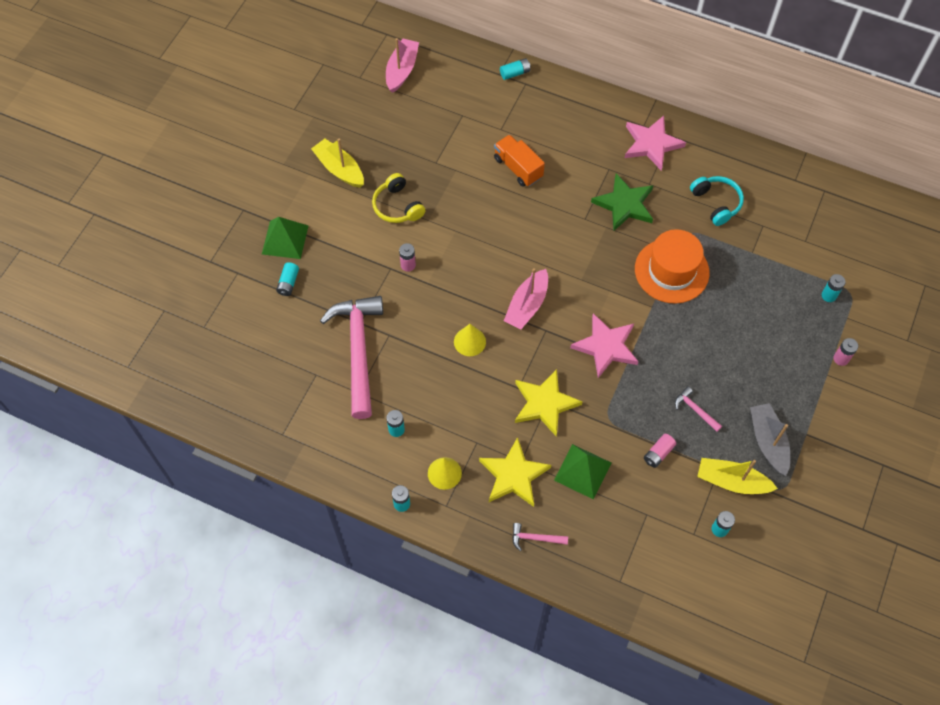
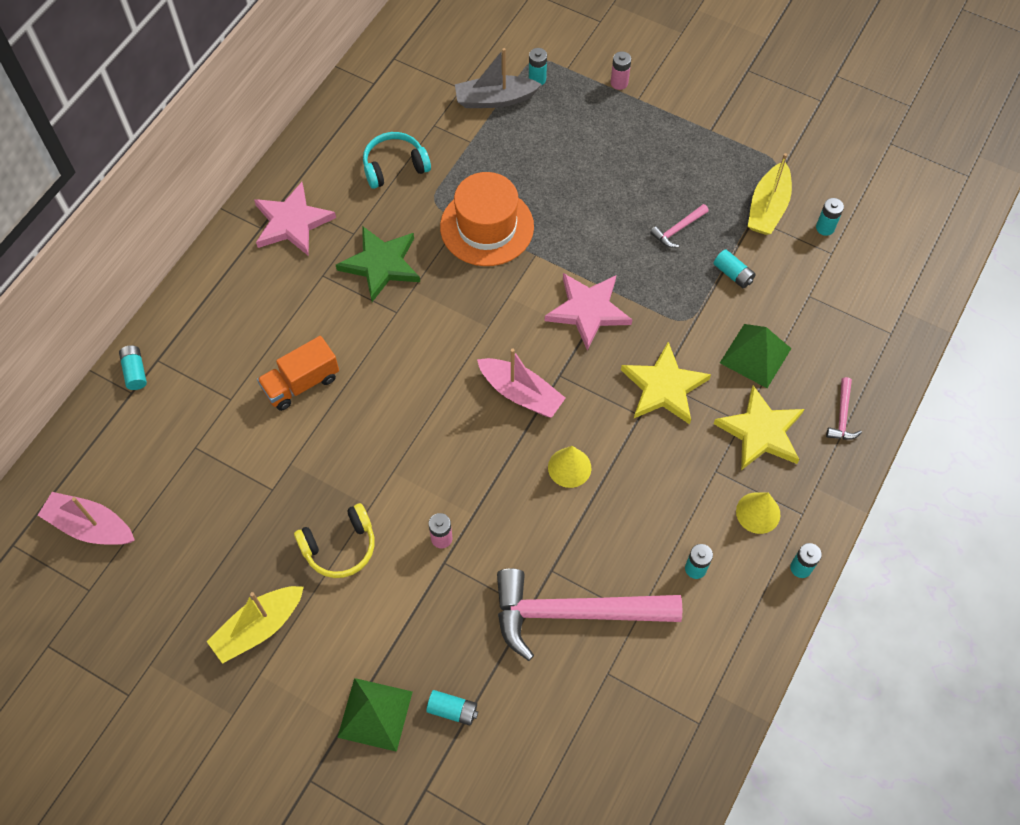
camera: 85 degrees left, 0 degrees up
(658, 453) = (733, 274): pink battery -> turquoise battery
(768, 442) = (719, 166): grey boat -> grey boat (495, 99)

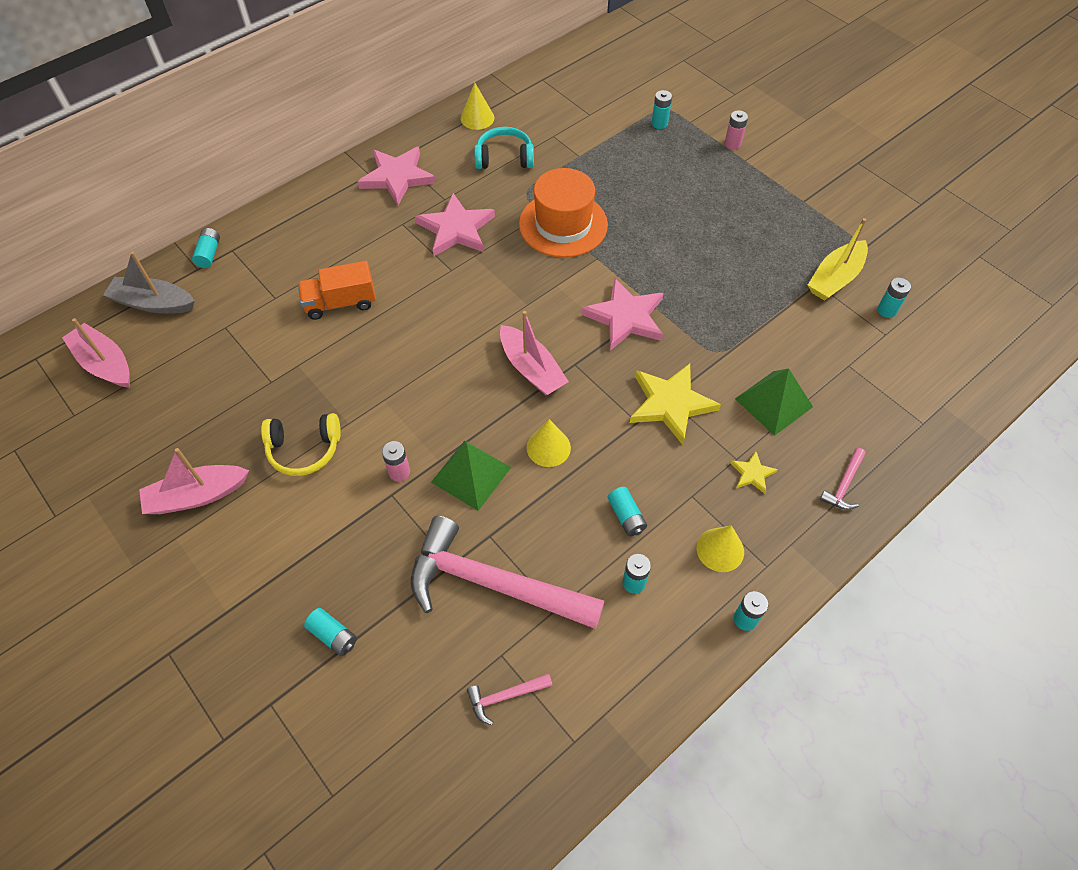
camera: 20 degrees right, 5 degrees down
(258, 627) = (197, 496): yellow boat -> pink boat
(345, 126) = (477, 118): none -> yellow cone
(375, 714) = (259, 613): green pyramid -> green pyramid (471, 474)
(381, 264) = (456, 229): green star -> pink star
(495, 99) = (615, 129): grey boat -> grey boat (153, 303)
(678, 229) = (739, 273): pink hammer -> pink hammer (505, 696)
(733, 274) = (778, 325): turquoise battery -> turquoise battery (626, 516)
(760, 432) = (752, 474): yellow star -> yellow star, size x0.49

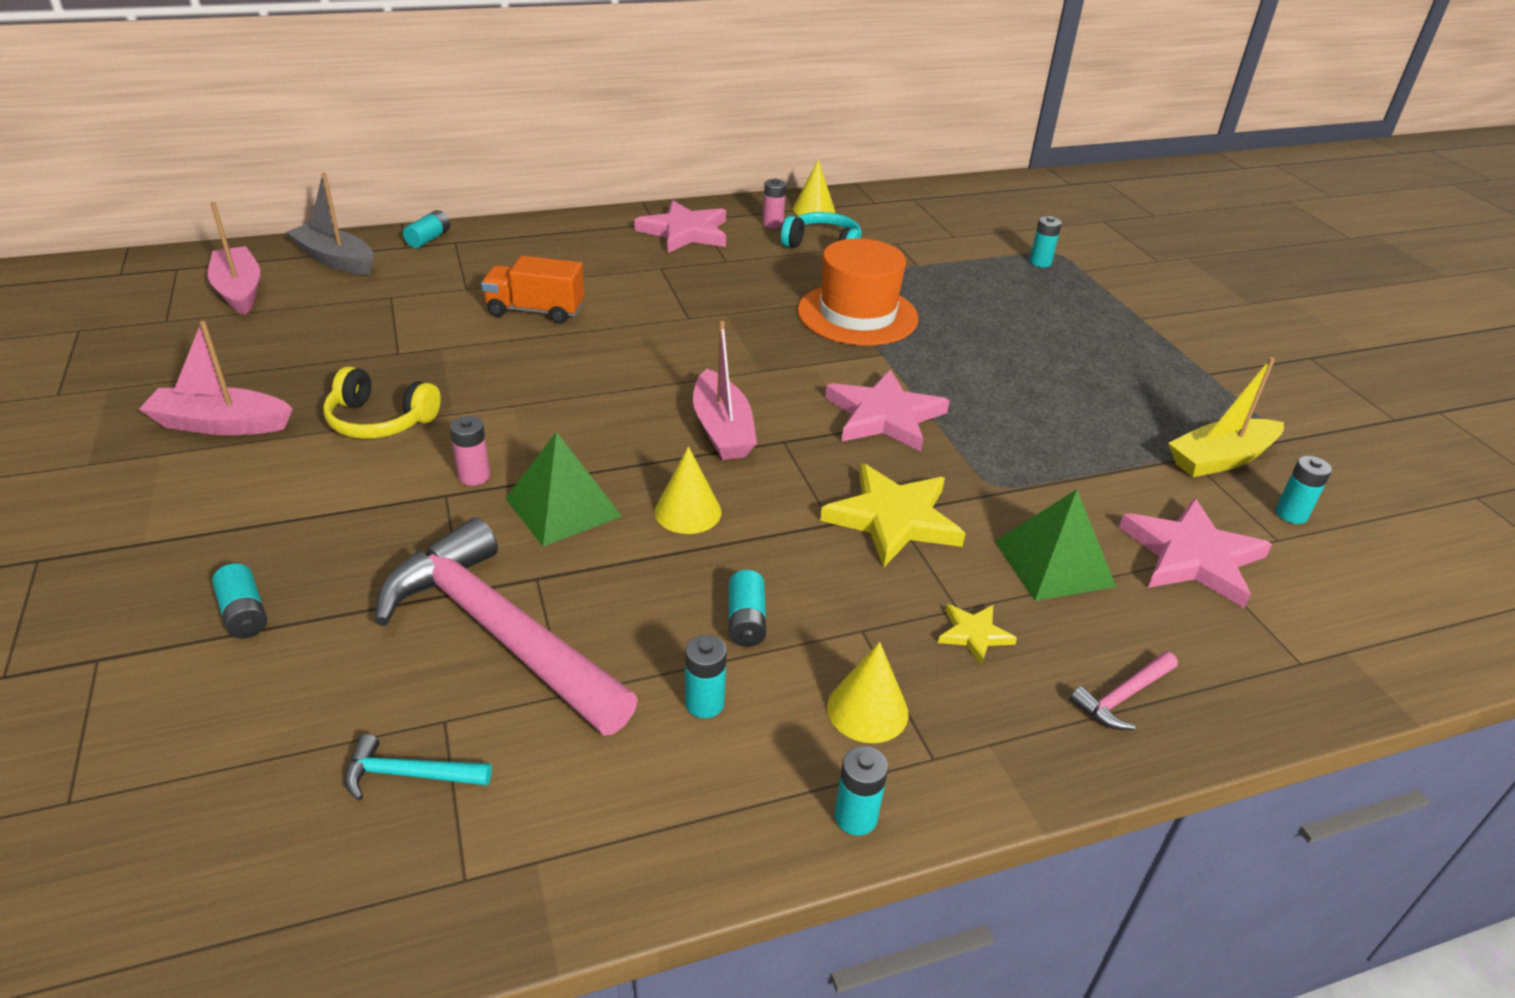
camera: 20 degrees right, 20 degrees down
(456, 229) = (721, 287): pink star -> pink star (1192, 557)
(505, 696) = (409, 774): pink hammer -> turquoise hammer
(732, 144) = (1131, 300): pink battery -> pink battery (772, 224)

